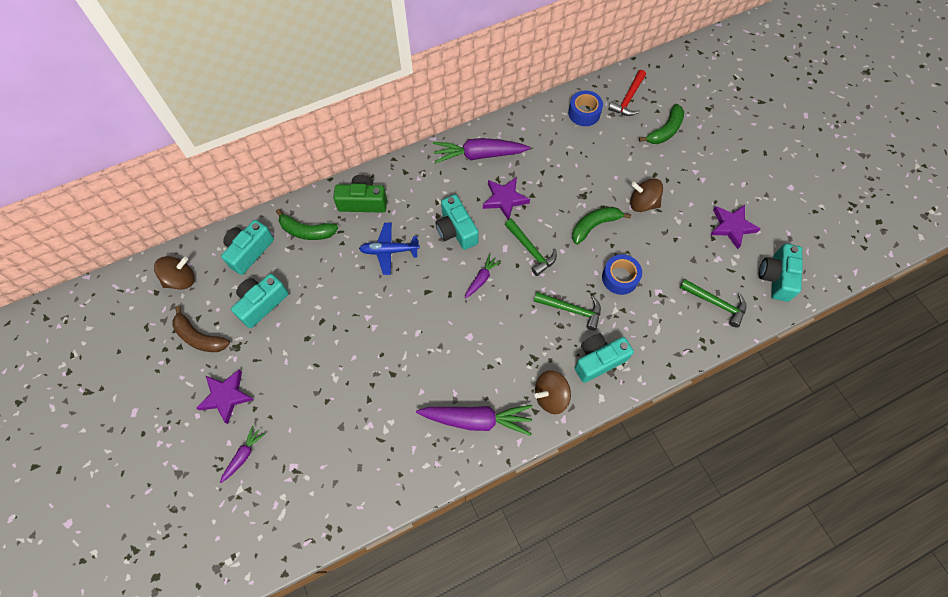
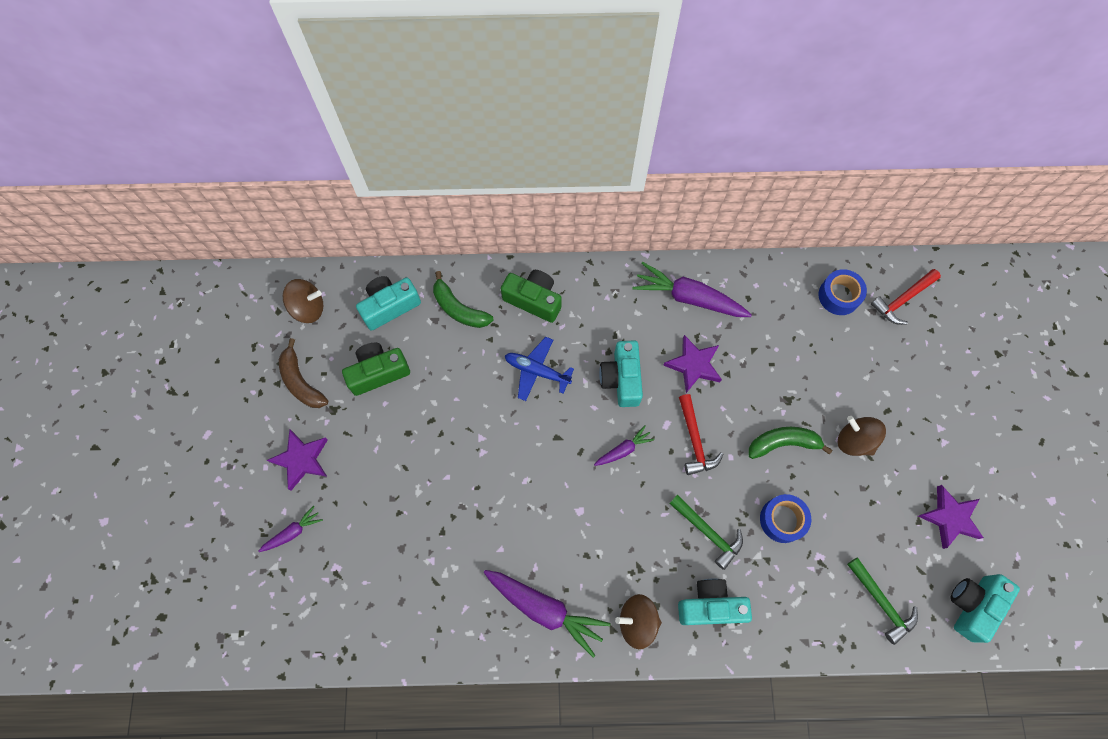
camera: 25 degrees right, 5 degrees up
(262, 303) = (378, 372): turquoise camera -> green camera
(531, 250) = (695, 440): green hammer -> red hammer
(665, 130) = (928, 360): green banana -> none

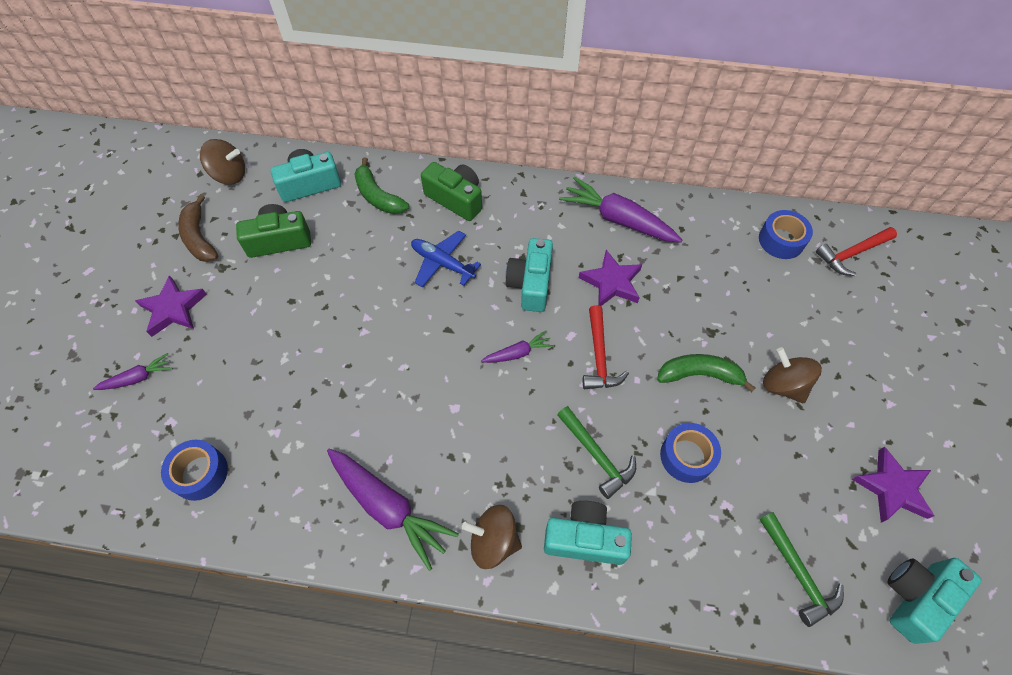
camera: 10 degrees right, 10 degrees down
(377, 609) = (200, 473): none -> blue tape

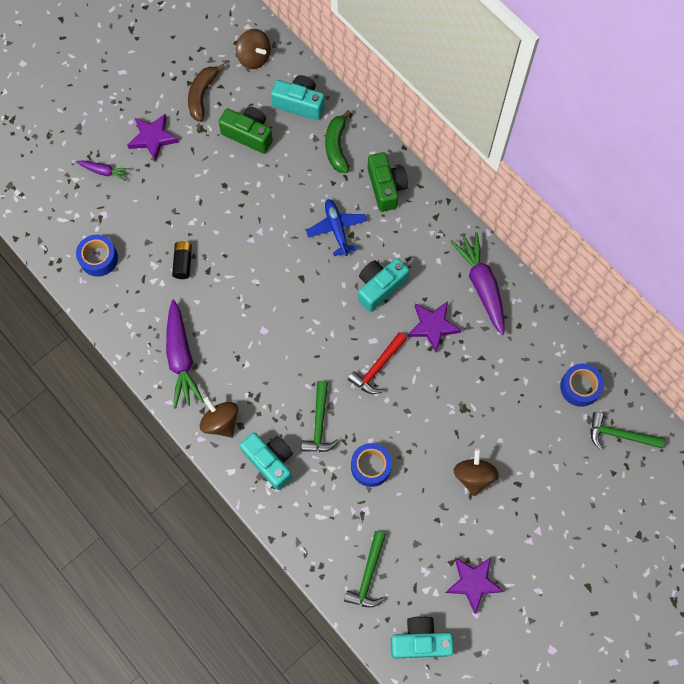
camera: 40 degrees right, 10 degrees up
(307, 405) = (183, 263): none -> black battery
(518, 353) = (330, 326): purple carrot -> none
(699, 375) = (428, 428): green banana -> none
(852, 254) = (619, 435): red hammer -> green hammer

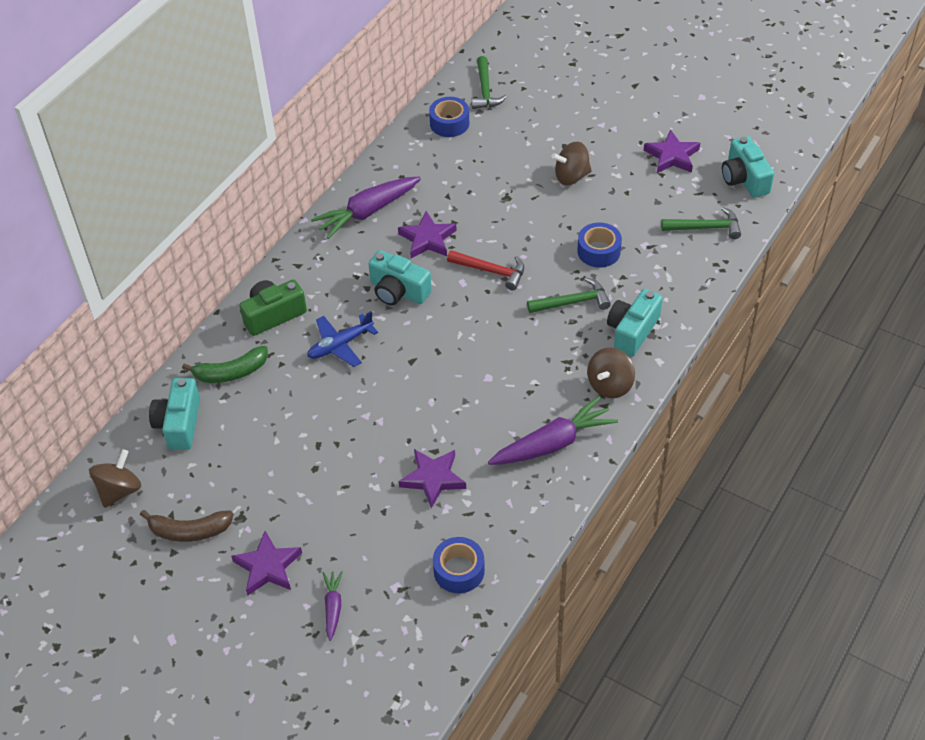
camera: 105 degrees left, 20 degrees down
(183, 263) = (433, 479): black battery -> purple star
(248, 134) = (236, 464): green camera -> none

